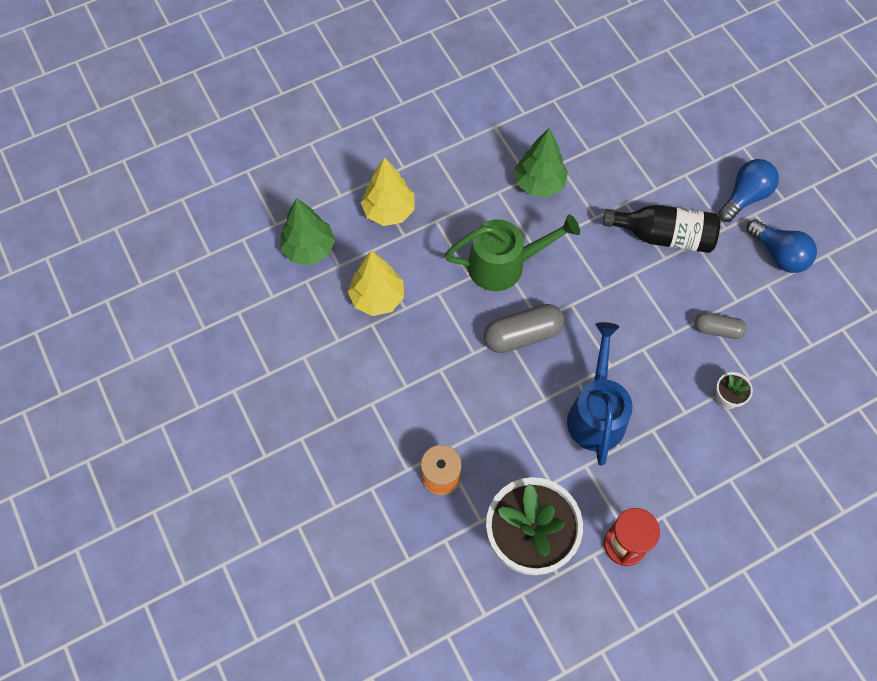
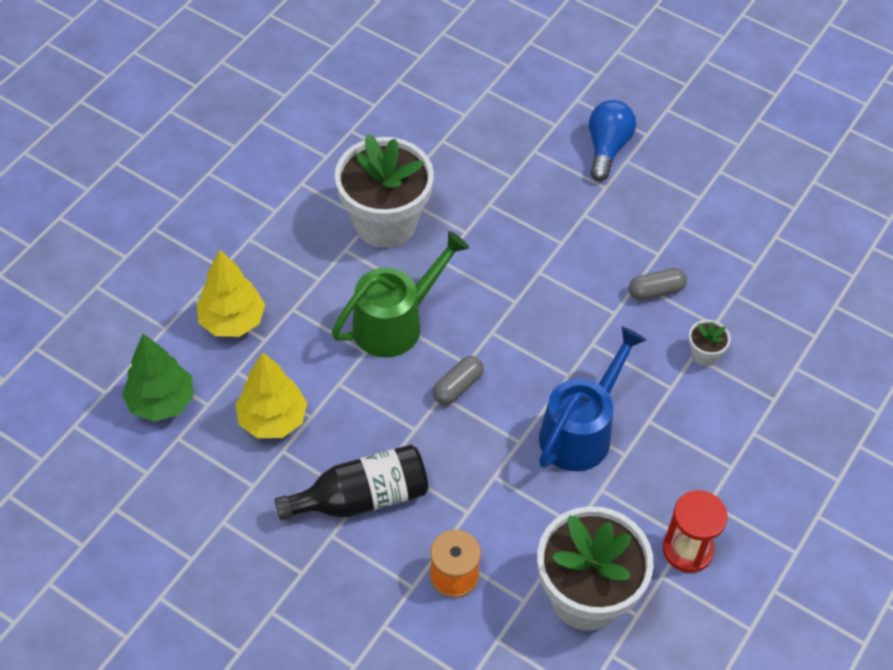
camera: 30 degrees left, 10 degrees down
(522, 335) = (457, 386): grey capsule -> grey capsule, size x0.62
(539, 183) = (385, 222): green tree -> white flower pot
(596, 412) = (581, 430): blue watering can -> blue watering can turned 60 degrees clockwise
(664, 236) = (548, 221): black bottle -> black bottle (362, 498)
(779, 254) = (673, 190): blue light bulb -> none

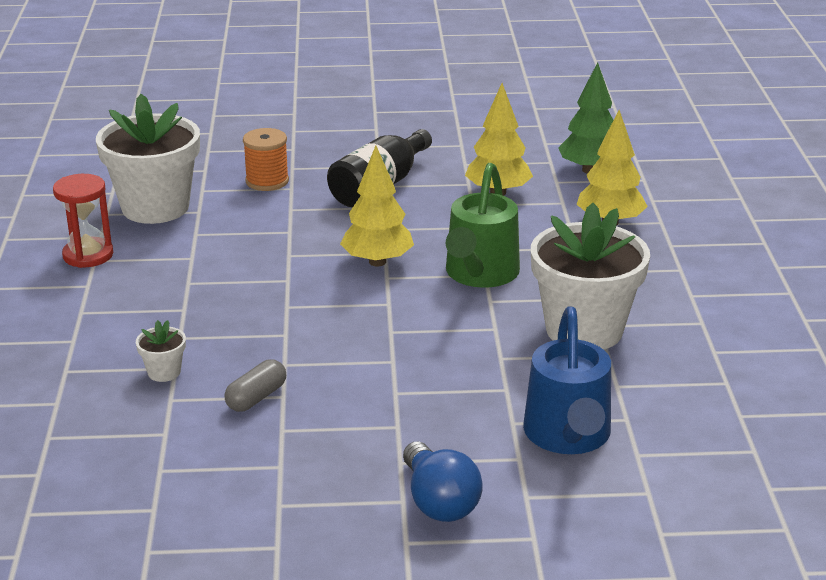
camera: 145 degrees right, 25 degrees down
(457, 386) = (377, 262): grey capsule -> yellow tree
(581, 430) = (241, 280): blue watering can -> blue watering can (568, 437)

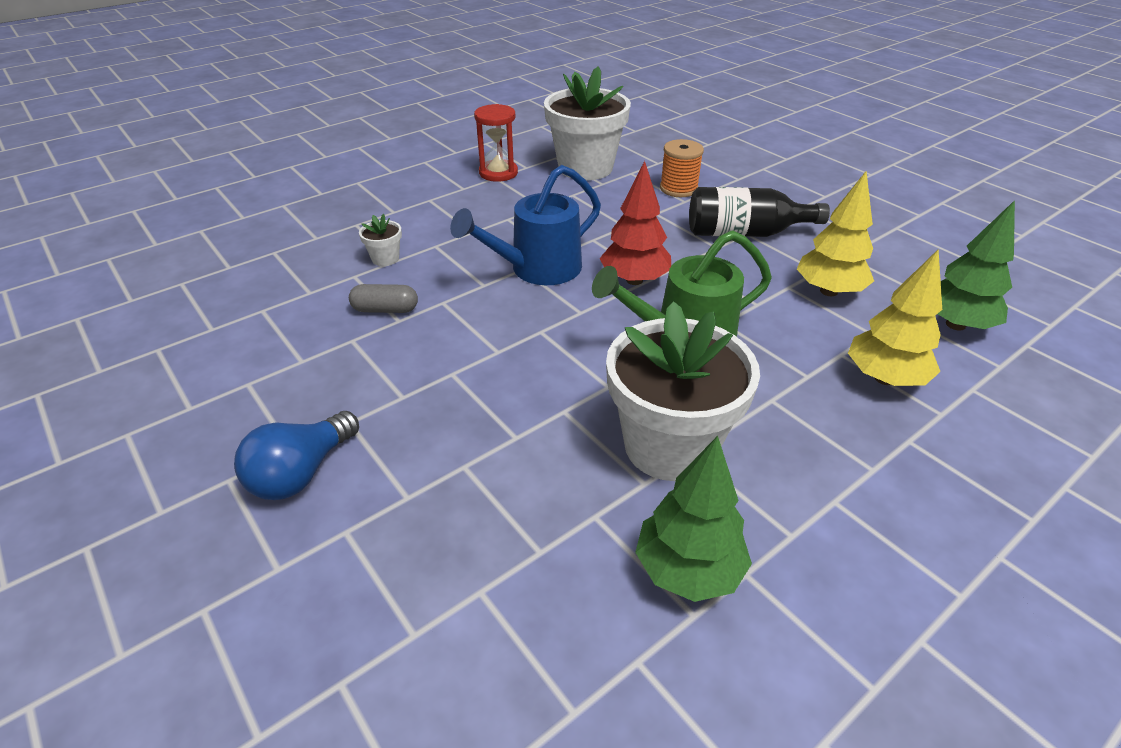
camera: 55 degrees right, 10 degrees up
(377, 262) = (634, 280): yellow tree -> red tree
(568, 437) = (469, 518): blue watering can -> blue watering can (536, 270)
(693, 370) = (688, 570): none -> green tree

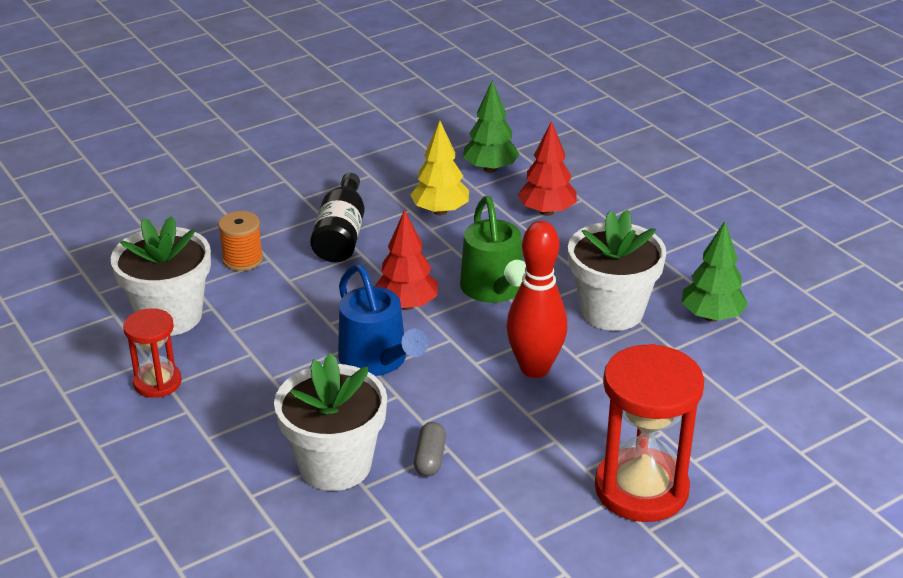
camera: 85 degrees left, 5 degrees down
(301, 473) = (641, 489): blue light bulb -> red hourglass
(385, 258) = (335, 465): white flower pot -> white flower pot, size x2.45
(534, 376) = (535, 368): none -> red bowling pin
(884, 378) = (547, 212): yellow tree -> red tree

